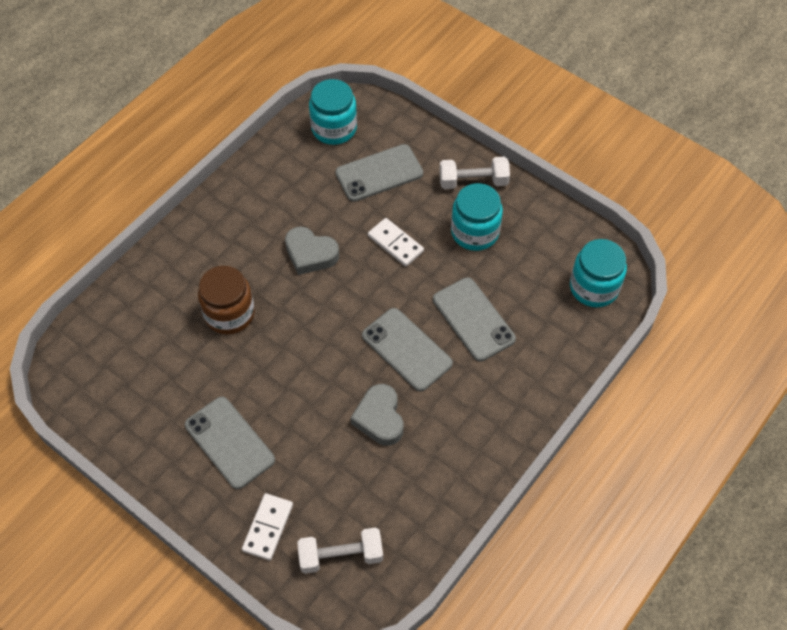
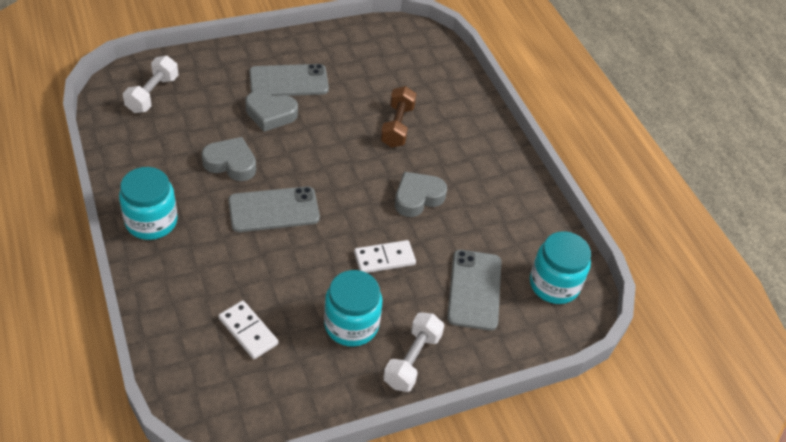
camera: 115 degrees right, 10 degrees down
(229, 314) = (397, 126): brown jar -> brown dumbbell
(268, 527) = (208, 71): white domino -> white domino (248, 331)
(290, 427) = (270, 114): none -> grey heart
(473, 319) = (262, 269): grey phone -> none
(594, 287) = (212, 383): turquoise jar -> turquoise jar (151, 221)

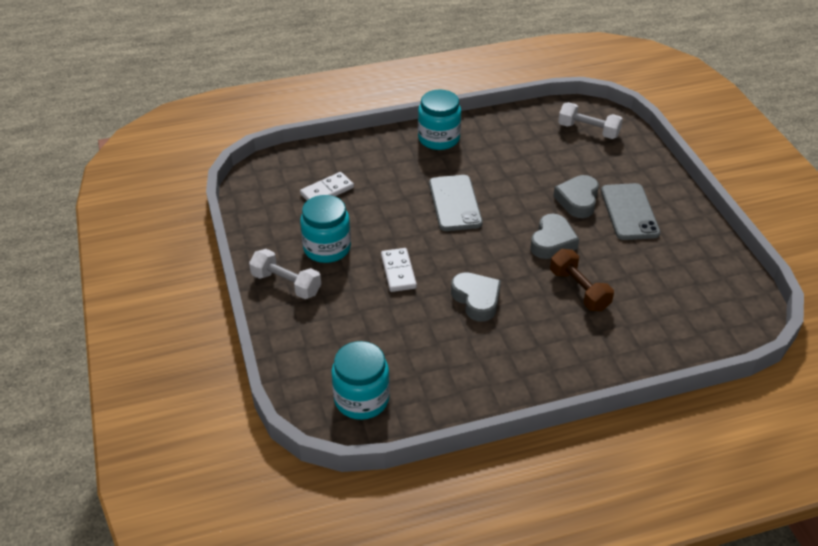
camera: 100 degrees right, 5 degrees down
(231, 163) = (508, 177): grey heart -> grey heart (552, 241)
(397, 126) = (579, 290): brown dumbbell -> brown dumbbell turned 45 degrees clockwise
(474, 290) = (358, 333): grey phone -> none

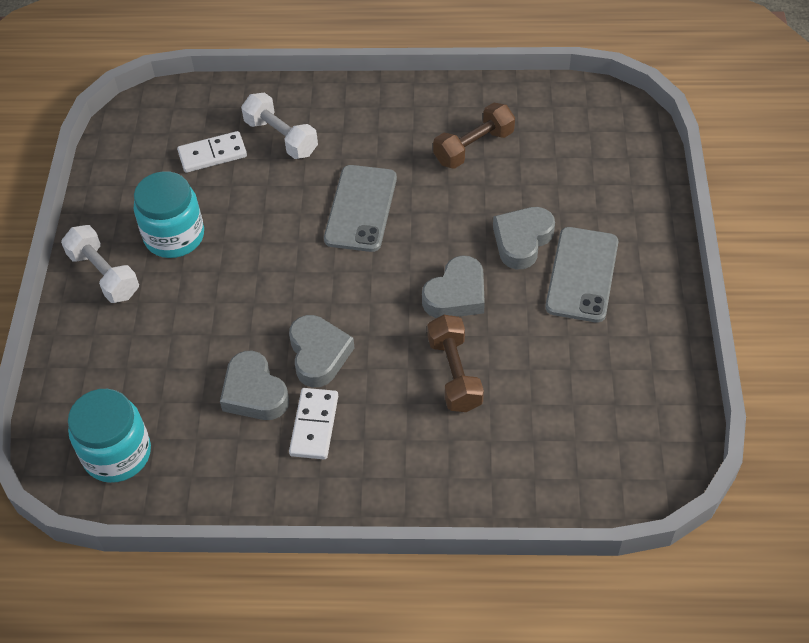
camera: 20 degrees right, 10 degrees up
(398, 272) = (243, 290): white domino -> white domino (314, 425)
(438, 138) = (388, 107): turquoise jar -> none
(443, 334) = (254, 392): none -> grey heart
(512, 151) = (473, 147): none -> brown dumbbell
(588, 130) = (592, 137): white dumbbell -> white dumbbell (281, 137)

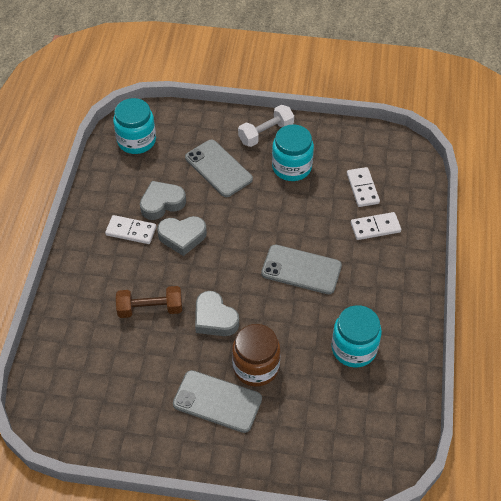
camera: 95 degrees right, 0 degrees up
(179, 327) = (218, 168): none -> grey phone
(281, 137) = (375, 227): white dumbbell -> white domino
(473, 147) = (354, 348): brown dumbbell -> turquoise jar
(522, 241) = (256, 367): grey heart -> brown jar

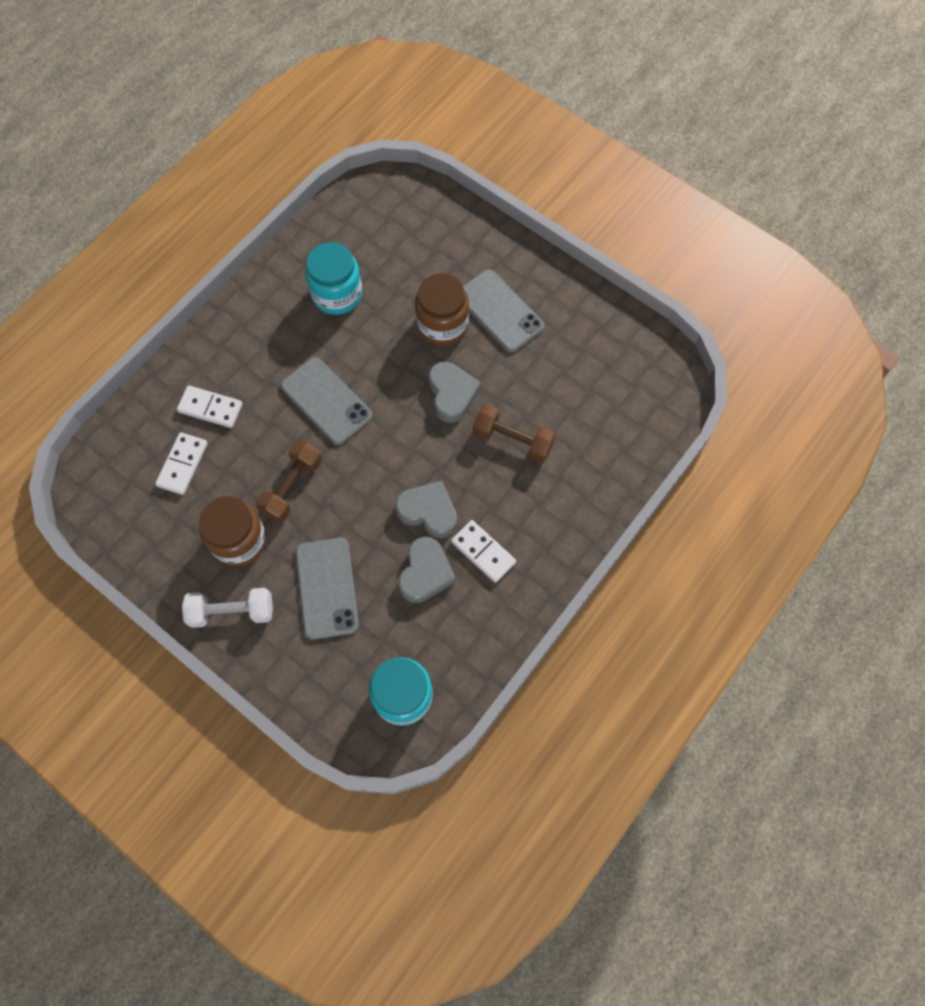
camera: 150 degrees left, 15 degrees up
(162, 203) = (425, 573): grey heart -> grey heart turned 75 degrees counterclockwise
(282, 209) = (292, 486): none -> brown dumbbell
(291, 167) = (239, 540): turquoise jar -> brown jar

